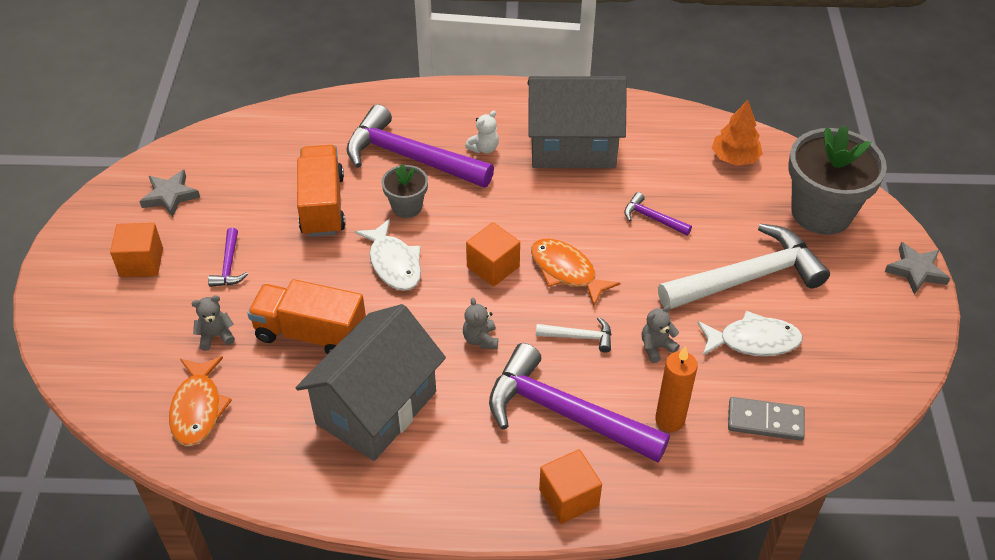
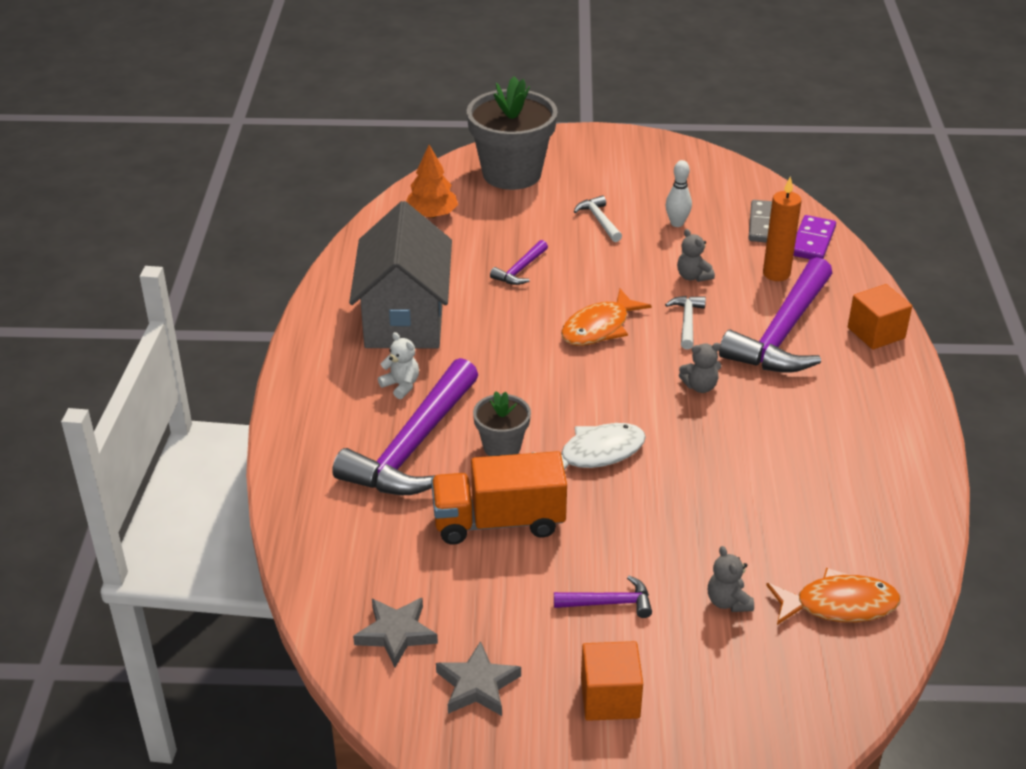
camera: 90 degrees left, 10 degrees down
(311, 334) = (711, 516): orange truck -> none
(376, 408) = (804, 458): grey house -> none
(493, 267) = (596, 378): orange cube -> none
(738, 462) = (812, 241): none -> purple domino
(747, 277) = (599, 220): white hammer -> white hammer, size x0.44
(753, 341) = (677, 223): white fish -> white bowling pin
(916, 271) = (584, 136): grey star -> grey star (396, 634)

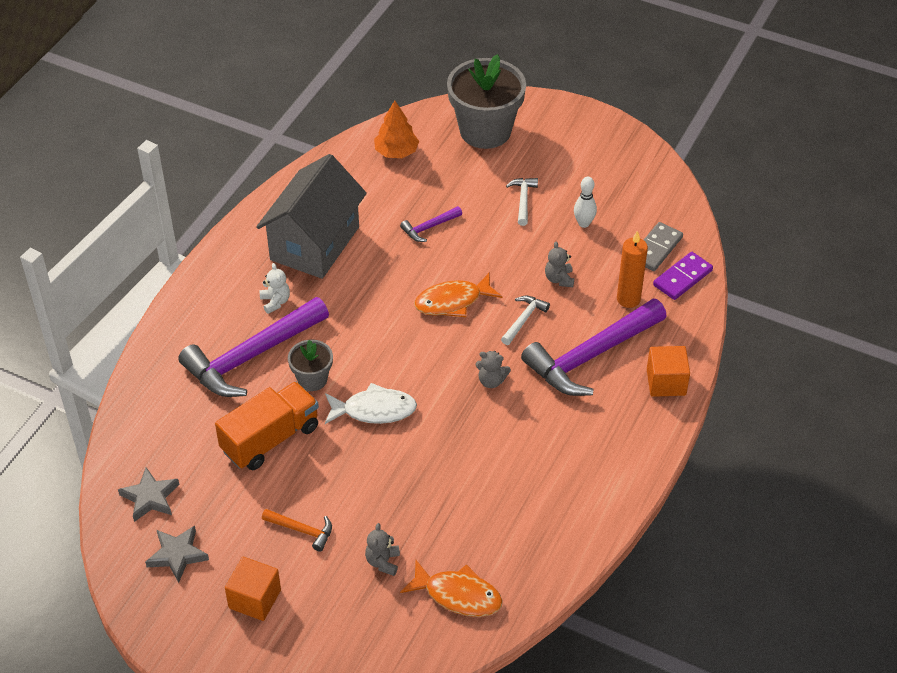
camera: 25 degrees right, 10 degrees up
(498, 521) = (270, 439): orange truck -> orange truck turned 120 degrees clockwise
(608, 603) = (302, 530): purple hammer -> orange hammer

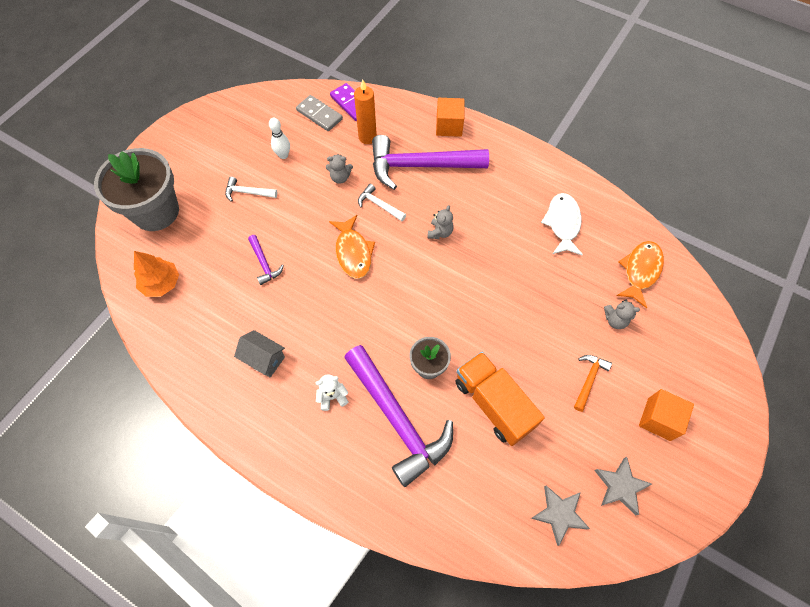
camera: 85 degrees left, 15 degrees up
(314, 243) = (264, 359): grey house -> grey house, size x0.45
(374, 410) = (465, 318): white fish -> white fish (562, 223)
(591, 356) = (420, 166): purple hammer -> purple hammer turned 120 degrees clockwise

